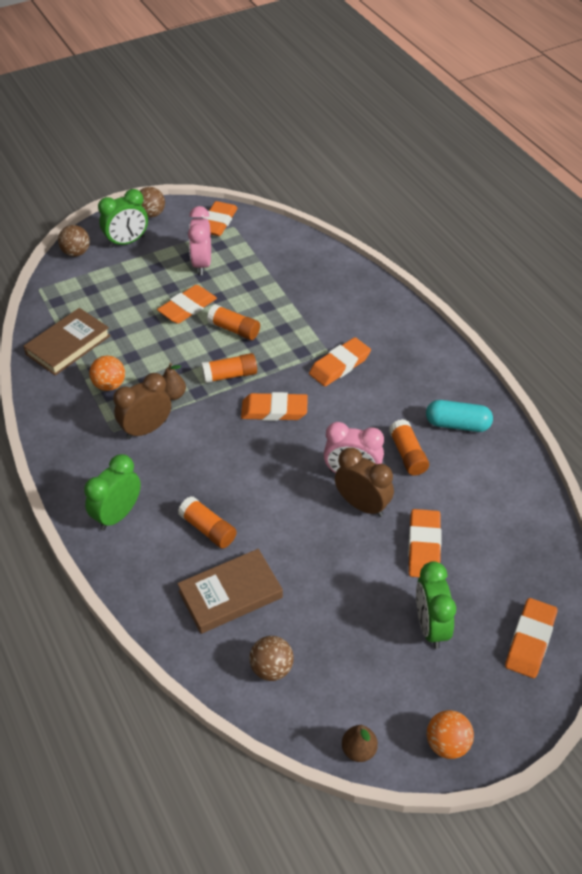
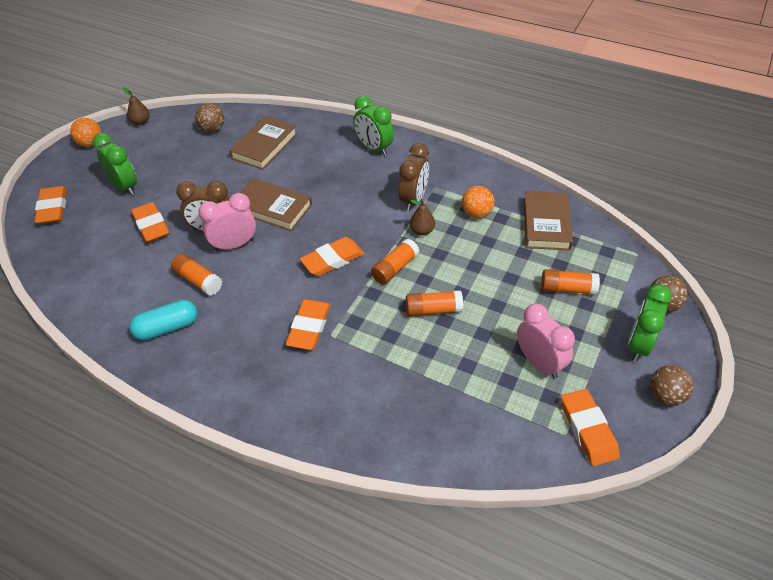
camera: 145 degrees right, 0 degrees up
(118, 515) = (374, 148): green clock -> green clock turned 135 degrees clockwise
(187, 308) = (496, 308): orange eraser -> none
(208, 529) = (309, 168): orange glue stick -> orange glue stick (567, 289)
(286, 497) = (272, 208): none -> brown book

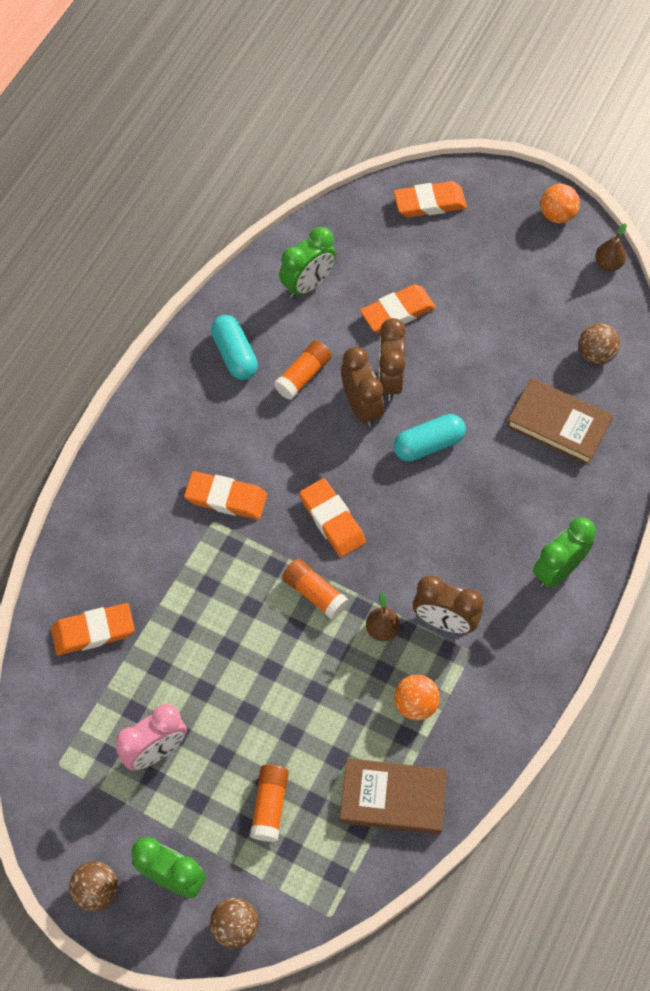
camera: 90 degrees right, 15 degrees up
(124, 186) = (470, 270): green clock -> green clock (308, 285)
(234, 245) = (361, 407): pink clock -> brown clock
(272, 208) = (428, 444): brown book -> turquoise capsule
(433, 310) = (244, 636): orange glue stick -> none
(588, 429) = (62, 790): orange eraser -> orange eraser (93, 631)

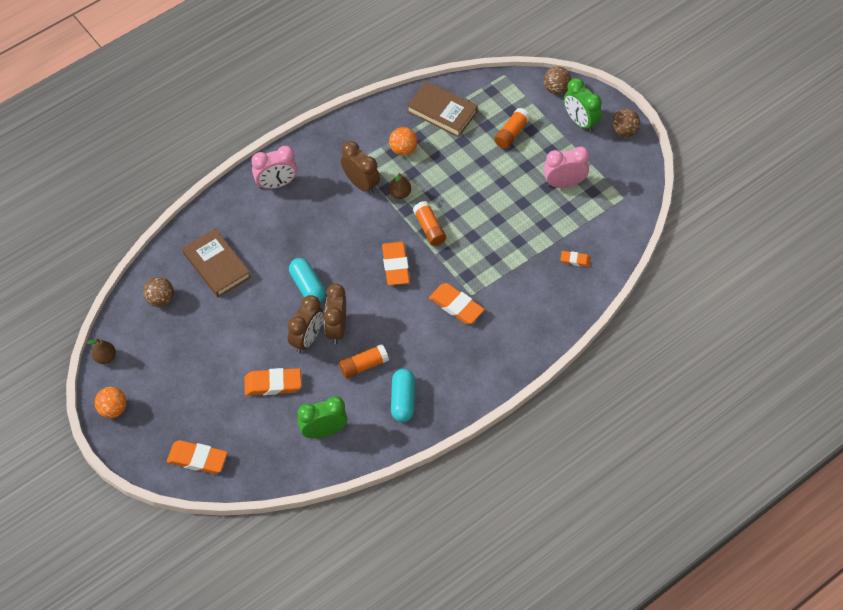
camera: 155 degrees left, 5 degrees down
(93, 631) = (575, 260): orange eraser -> orange eraser, size x0.55
(428, 444) = (307, 286): turquoise capsule -> turquoise capsule turned 60 degrees clockwise
(558, 570) = (276, 184): green clock -> pink clock

